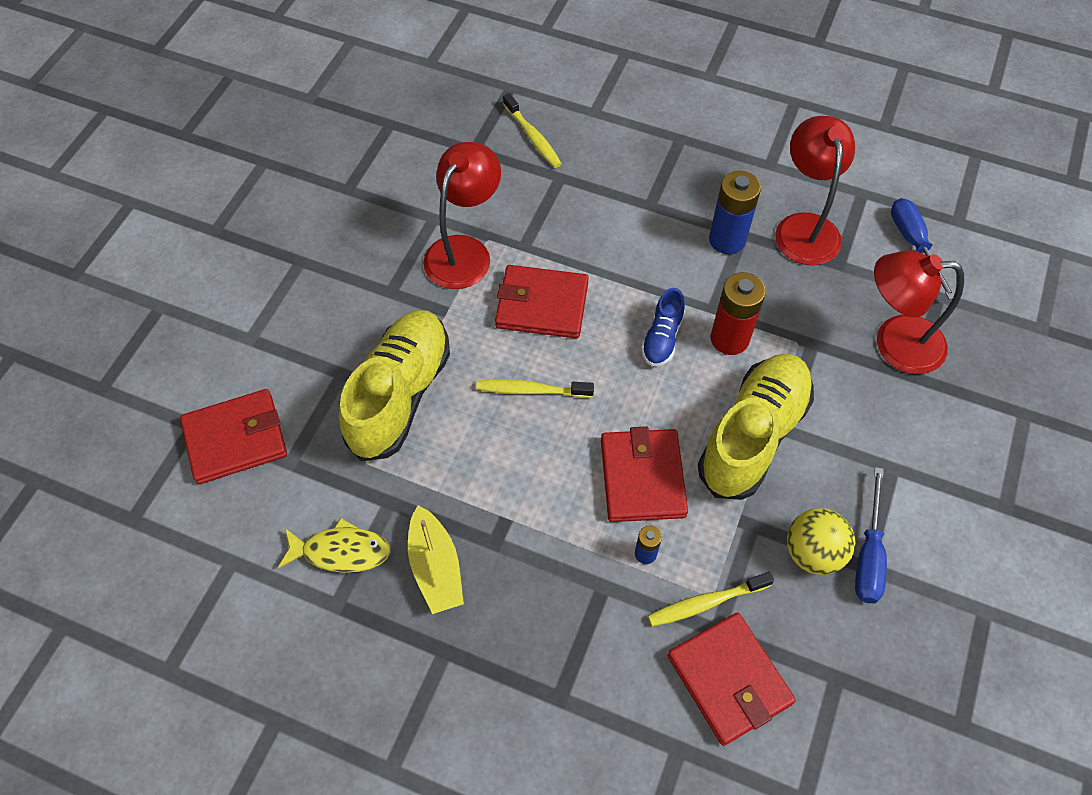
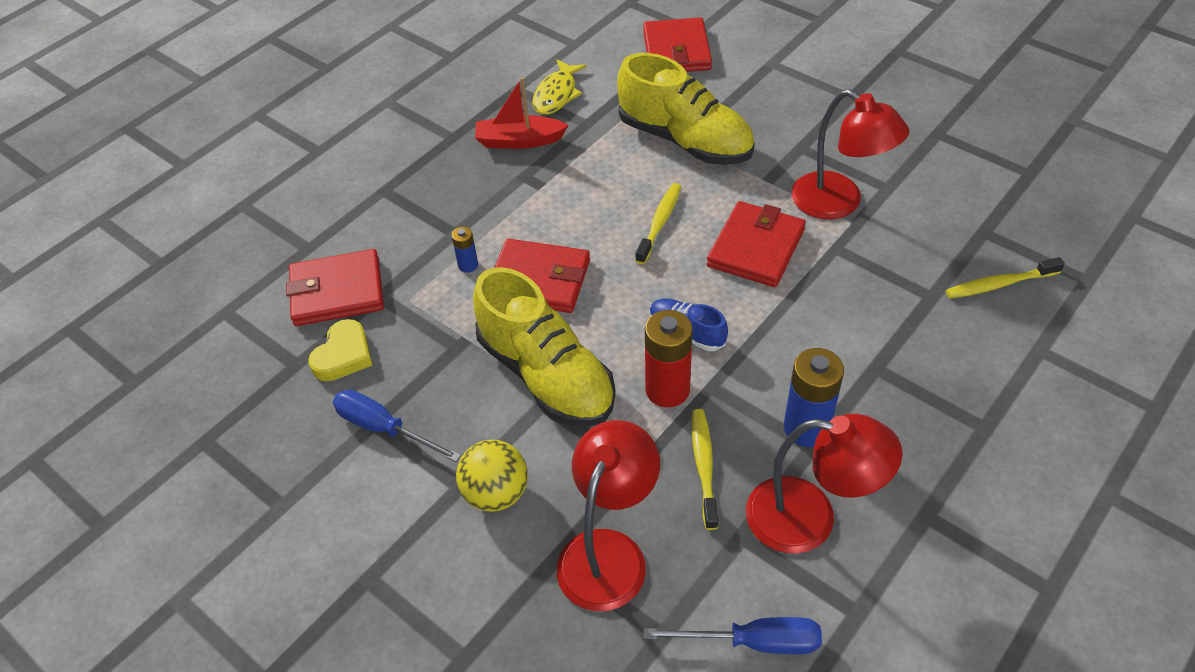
camera: 110 degrees right, 10 degrees down
(436, 567) = (519, 141): yellow boat -> red boat
(706, 602) = (405, 294): yellow toothbrush -> yellow toothbrush (704, 466)
(806, 632) = (343, 355): none -> yellow heart
(813, 552) = (408, 384): yellow ball -> yellow ball (496, 493)

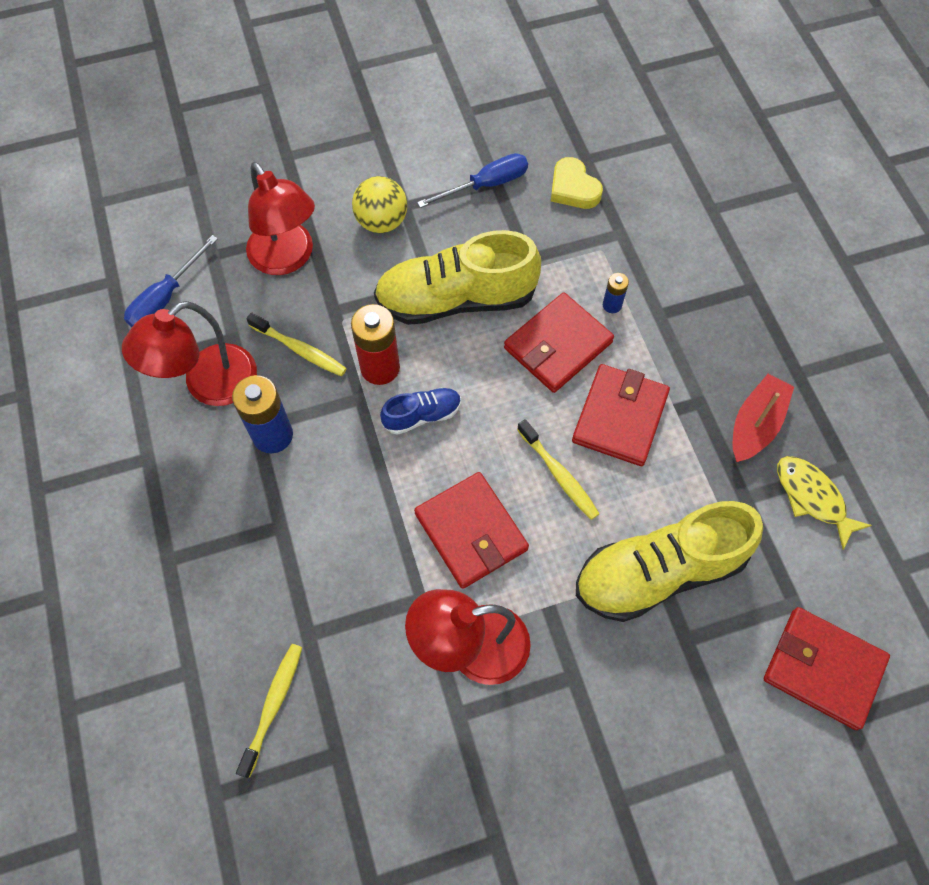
camera: 120 degrees right, 15 degrees up
(337, 291) = (645, 209): red wallet -> red wallet (620, 417)

